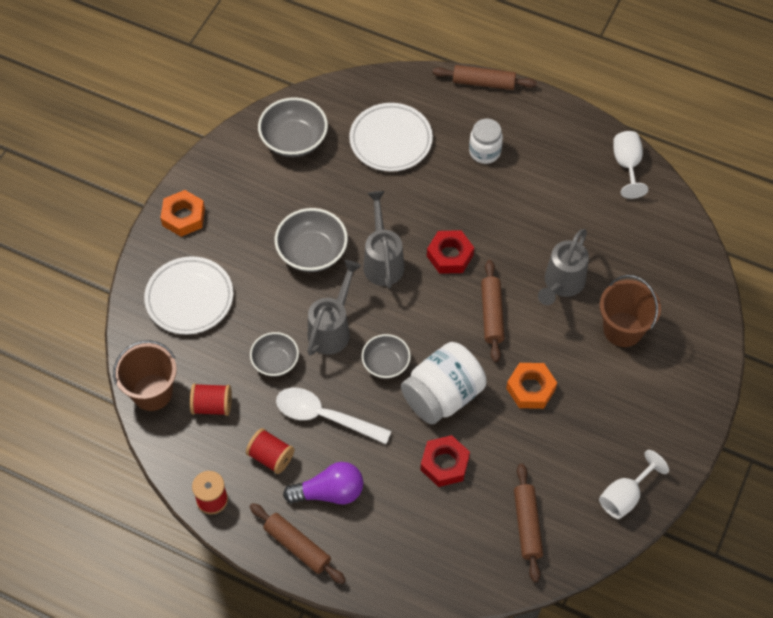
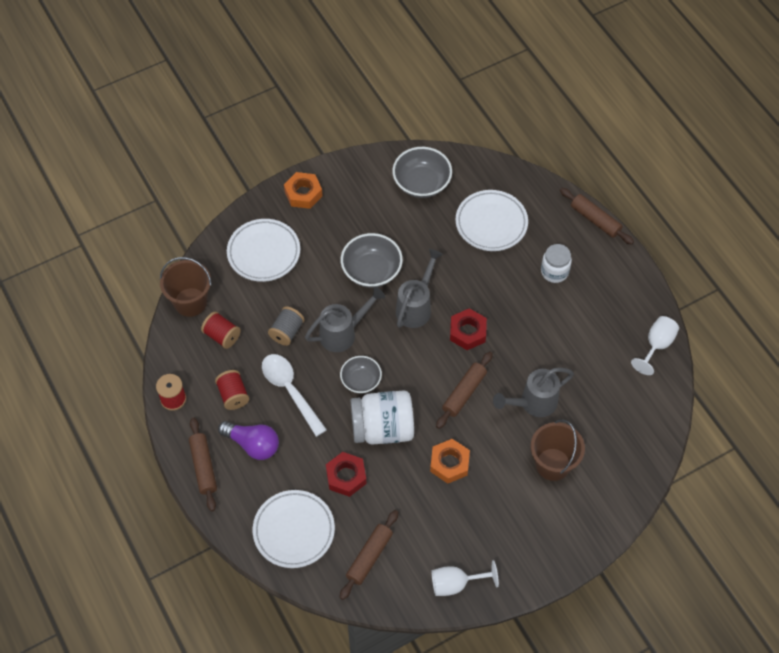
camera: 35 degrees right, 0 degrees up
(275, 361) = (287, 332): grey bowl -> grey spool
(436, 548) = (294, 530): none -> white plate

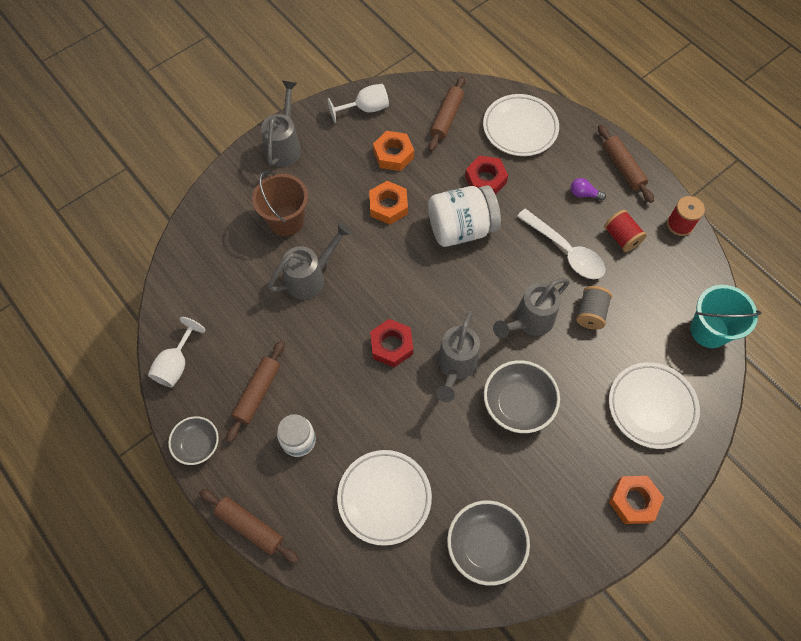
camera: 170 degrees right, 5 degrees up
(190, 302) = (709, 330): brown bucket -> turquoise bucket
(222, 336) = (658, 297): red spool -> none
(253, 444) = (584, 194): purple light bulb -> purple light bulb, size x0.55
(361, 381) = (495, 273): grey bowl -> grey bowl (197, 445)
(435, 521) = (393, 154): none -> orange nut
(464, 393) = (385, 277): brown rolling pin -> brown rolling pin (258, 393)
(548, 551) = (285, 145): none -> grey watering can

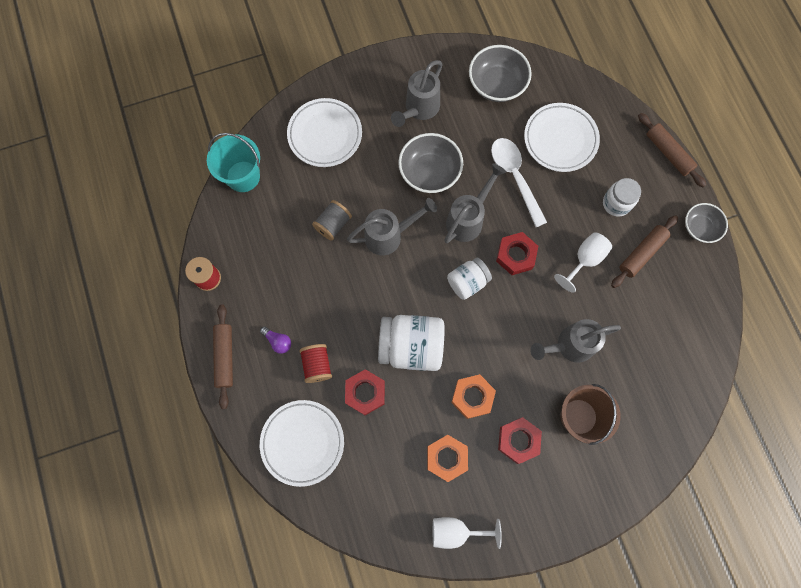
camera: 160 degrees left, 10 degrees up
(176, 364) = (709, 303): white goblet -> white goblet (585, 260)
(285, 145) = (557, 513): grey watering can -> grey watering can (419, 109)
(335, 186) = (518, 440): none -> red nut
(431, 303) = (467, 282): none -> white jar
(446, 118) = (373, 485): brown rolling pin -> none
(565, 251) = (325, 289): white spoon -> white spoon (515, 177)
(621, 237) = (268, 284): red spool -> red spool (317, 365)
(633, 501) = (375, 77): orange nut -> none

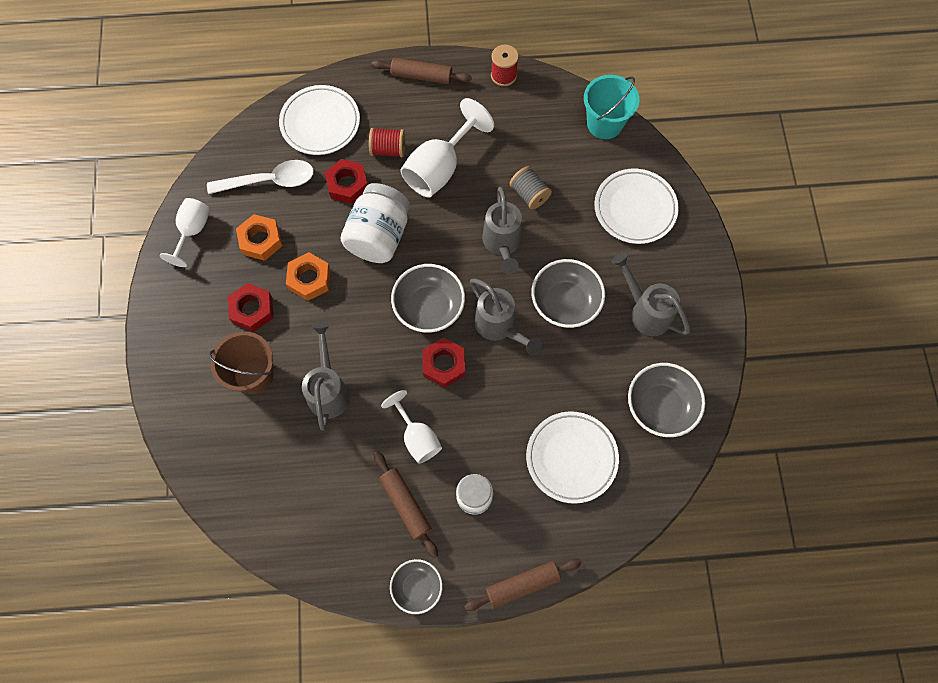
camera: 105 degrees right, 5 degrees down
(278, 341) = (422, 121): purple light bulb -> none
(326, 311) = (439, 168): none -> white goblet
(467, 282) = (429, 307): white jar -> grey bowl
(515, 177) = (536, 391): white spoon -> white spoon (269, 181)

